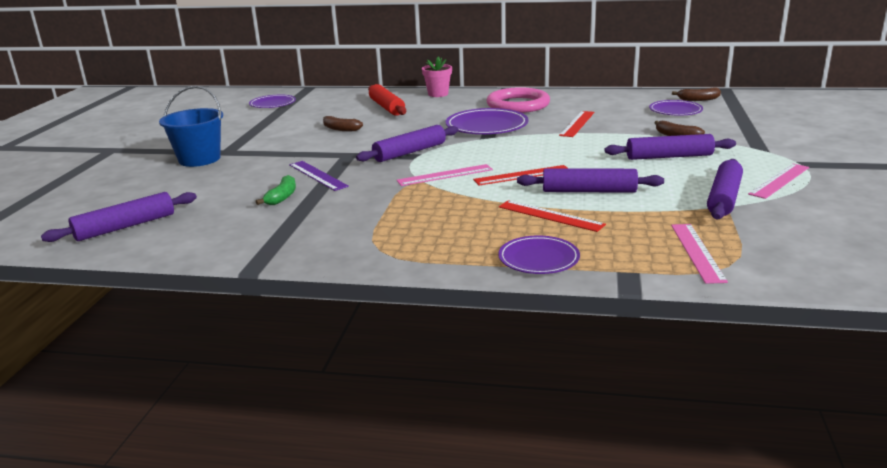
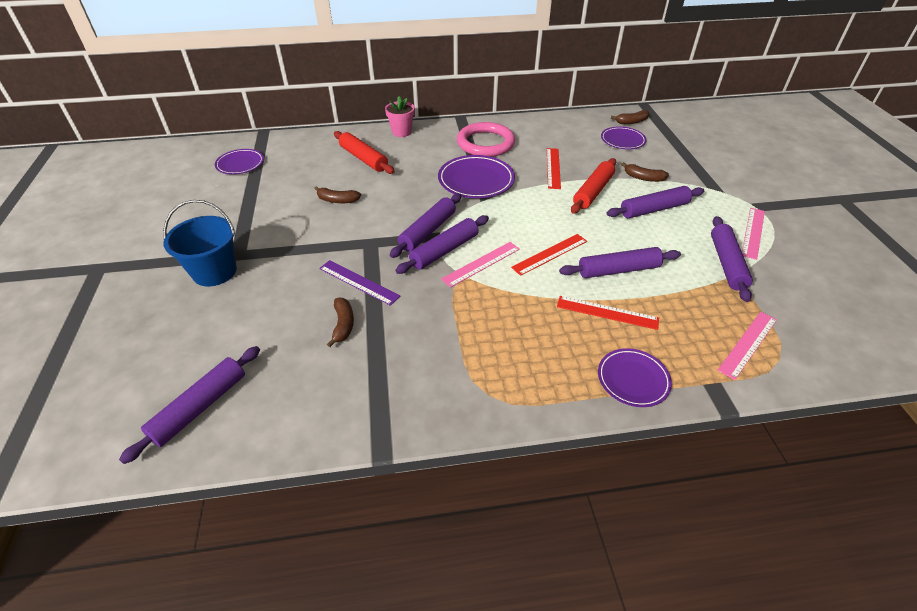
camera: 20 degrees left, 20 degrees up
(282, 197) = (343, 325): green banana -> brown banana
(415, 164) = (444, 250): none -> purple rolling pin
(608, 141) = (593, 191): none -> red rolling pin
(697, 252) = (748, 344): pink ruler -> pink ruler turned 60 degrees clockwise

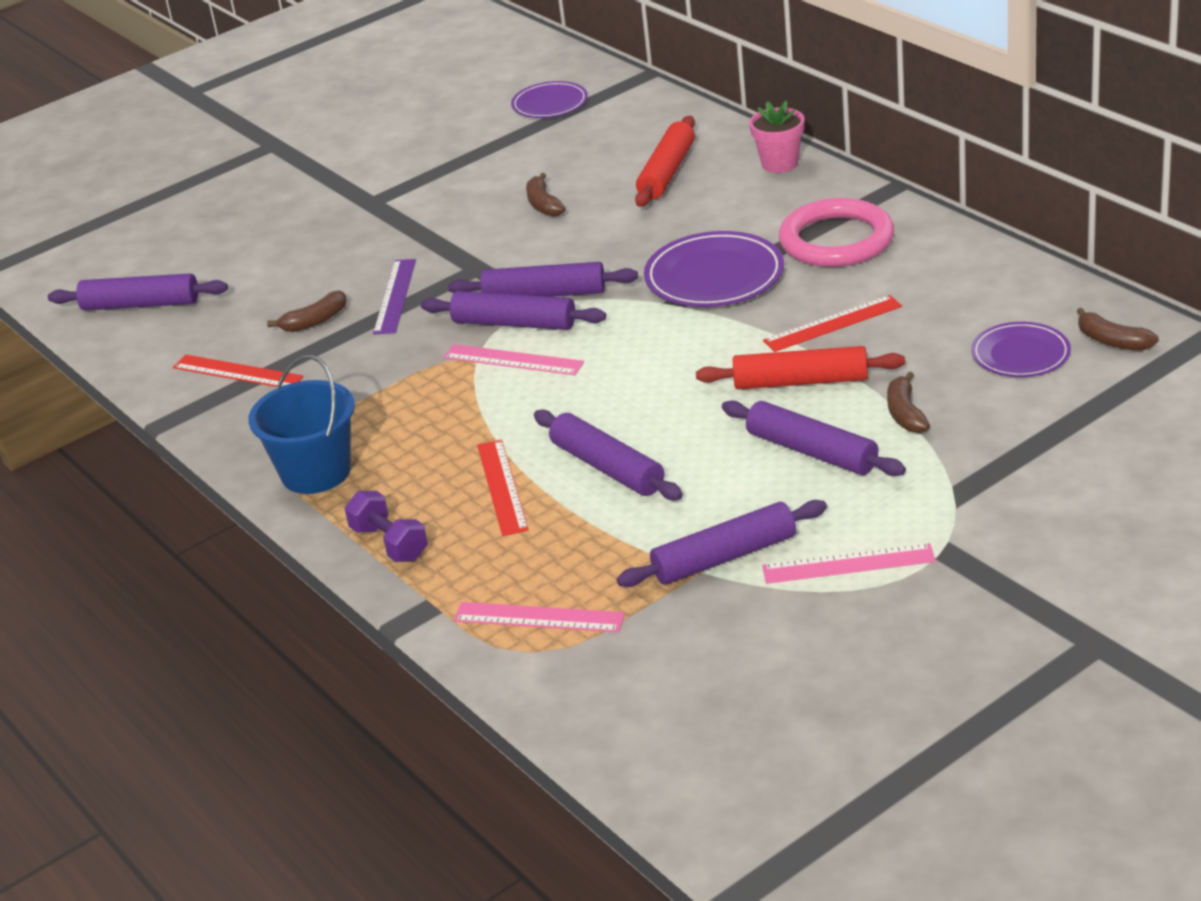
camera: 65 degrees right, 10 degrees down
(214, 271) = (329, 206): blue bucket -> blue bucket (316, 472)
(550, 254) = (588, 402): red ruler -> red ruler (237, 372)
(633, 379) = (390, 543): purple plate -> purple dumbbell

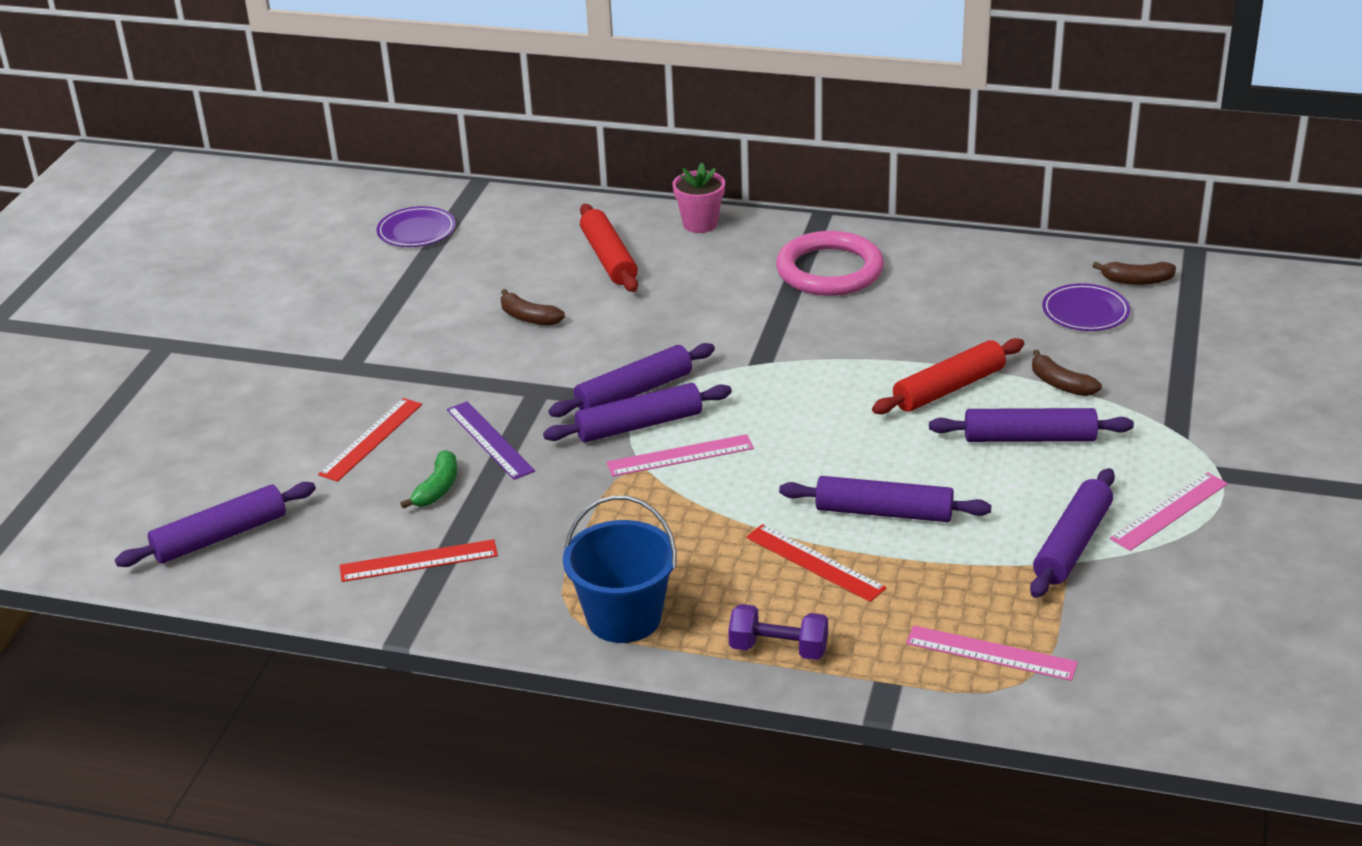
camera: 40 degrees left, 0 degrees up
(315, 321) = (437, 488): brown banana -> green banana
(539, 617) = (991, 653): pink ruler -> pink ruler turned 45 degrees clockwise
(714, 276) = (766, 330): purple plate -> none
(832, 323) = (913, 335): red ruler -> red ruler (371, 439)

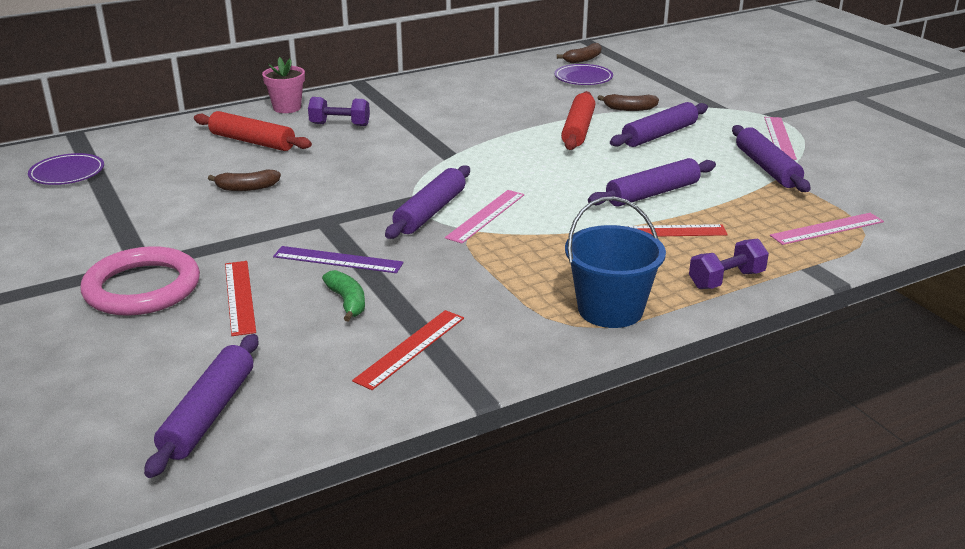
camera: 45 degrees left, 5 degrees down
(634, 392) = (395, 197): purple rolling pin -> none
(717, 270) = (340, 124): none -> purple dumbbell
(829, 270) = (411, 103): pink ring -> pink ring (142, 288)

